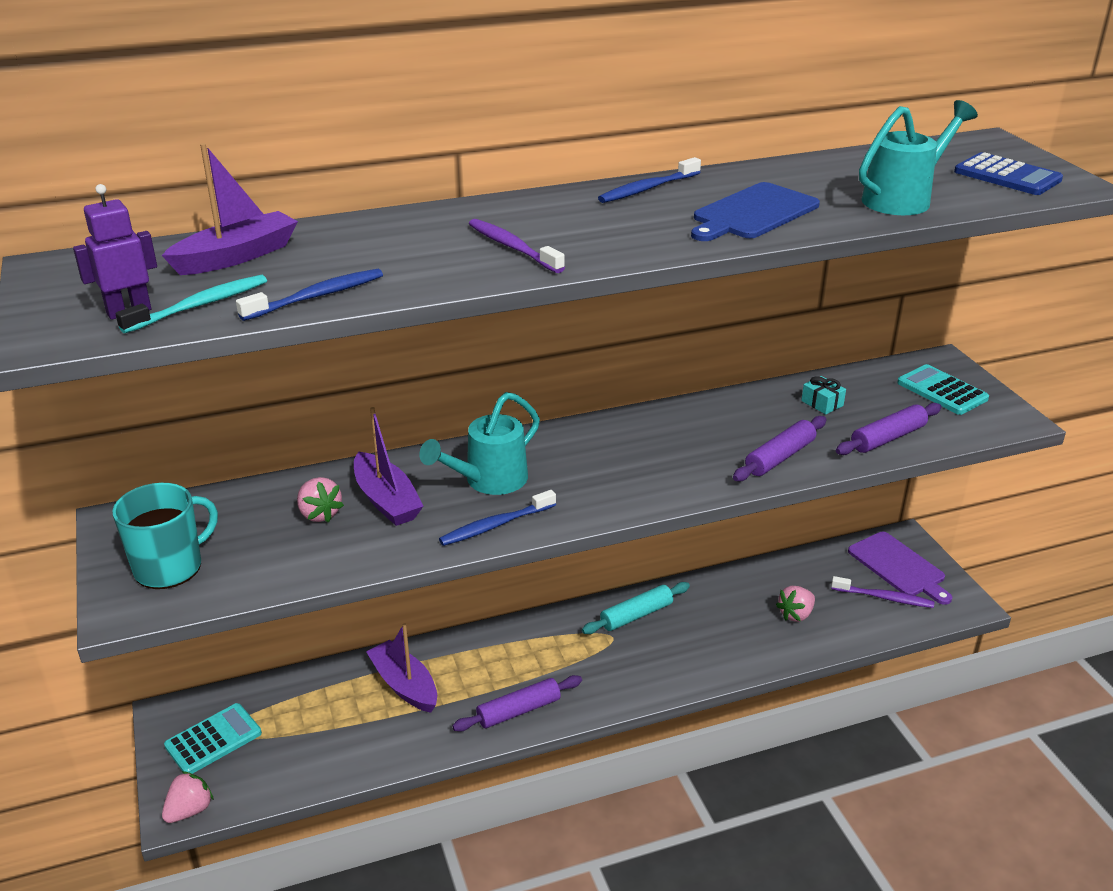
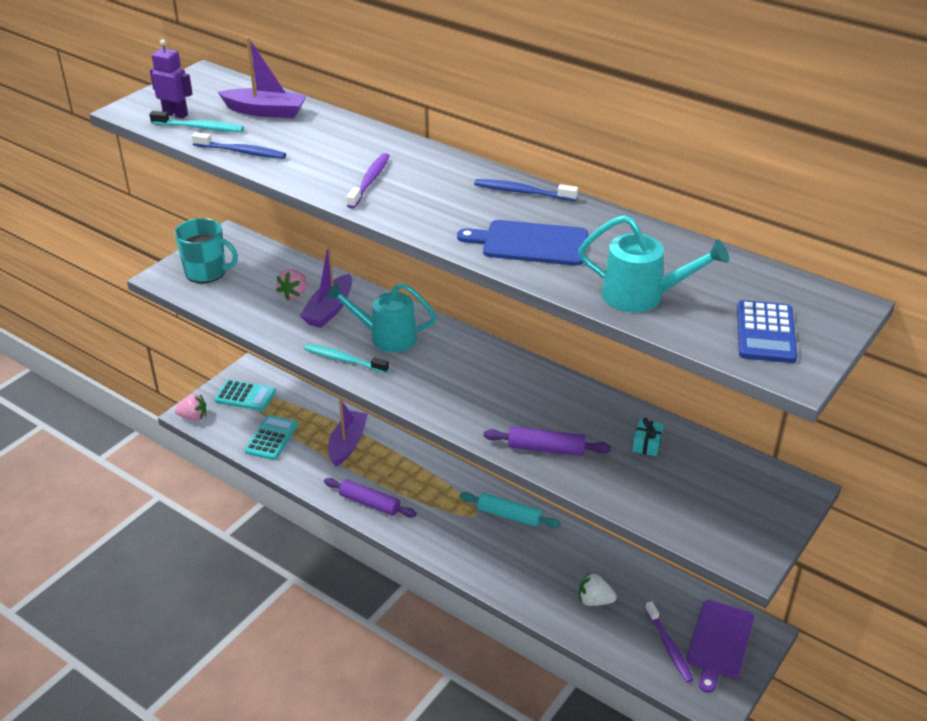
camera: 55 degrees right, 5 degrees up
(496, 525) = (344, 360): blue toothbrush -> turquoise toothbrush
(795, 614) = (594, 600): pink strawberry -> white strawberry
(888, 438) = (635, 495): purple rolling pin -> none
(942, 391) = (746, 503): turquoise calculator -> turquoise calculator (271, 438)

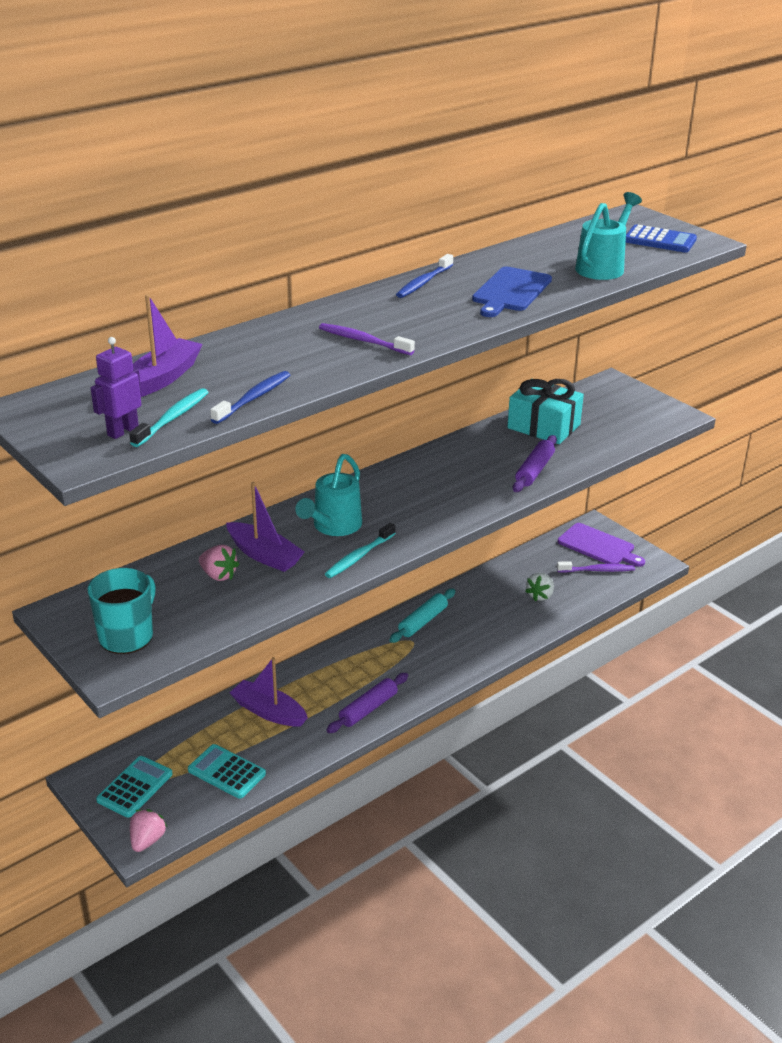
camera: 75 degrees left, 5 degrees down
(647, 444) = (543, 426): turquoise gift -> turquoise gift, size x2.32

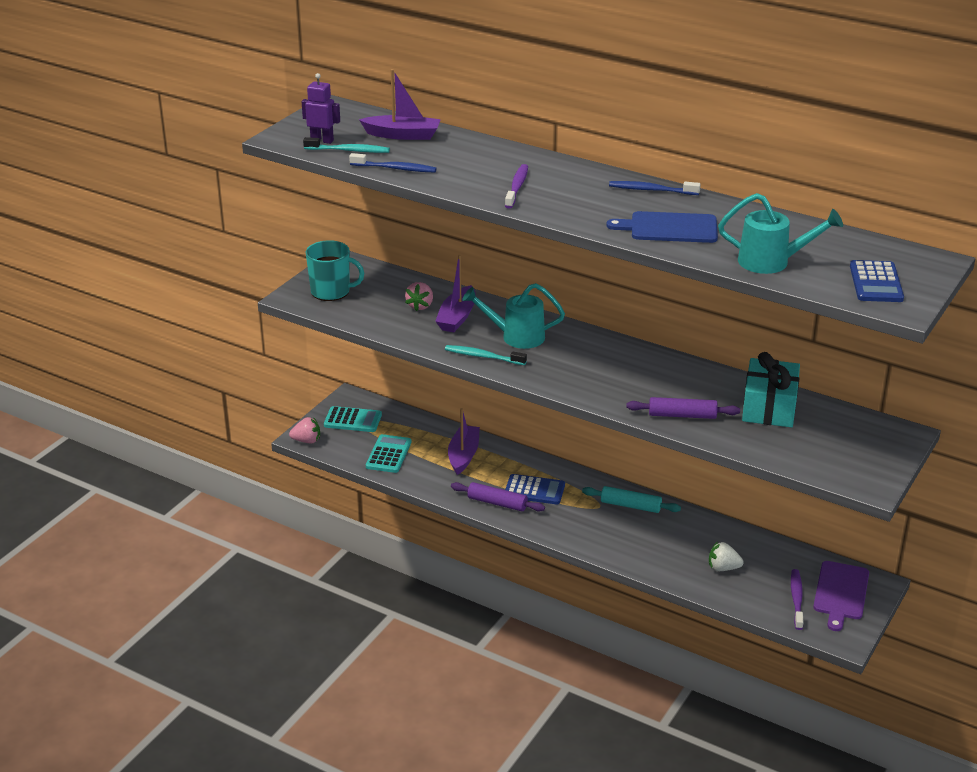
camera: 70 degrees right, 0 degrees up
(362, 676) = (534, 490): none -> blue calculator
(597, 570) = (796, 599): purple toothbrush -> purple toothbrush turned 150 degrees counterclockwise

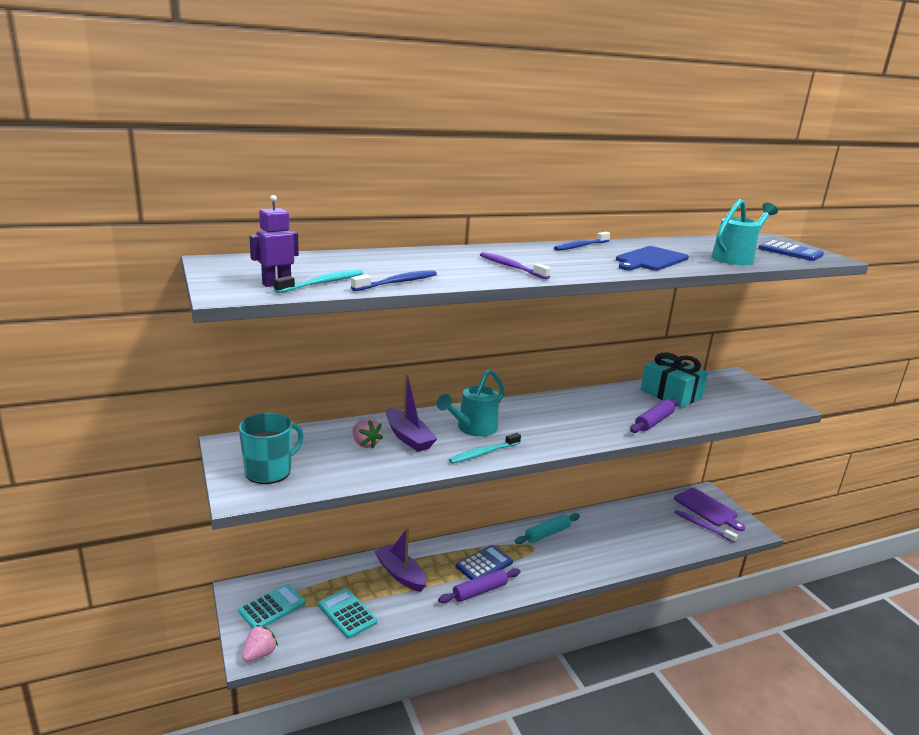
camera: 55 degrees left, 10 degrees down
(403, 135) = (337, 262): purple boat -> none
(723, 568) = (649, 535): white strawberry -> none

